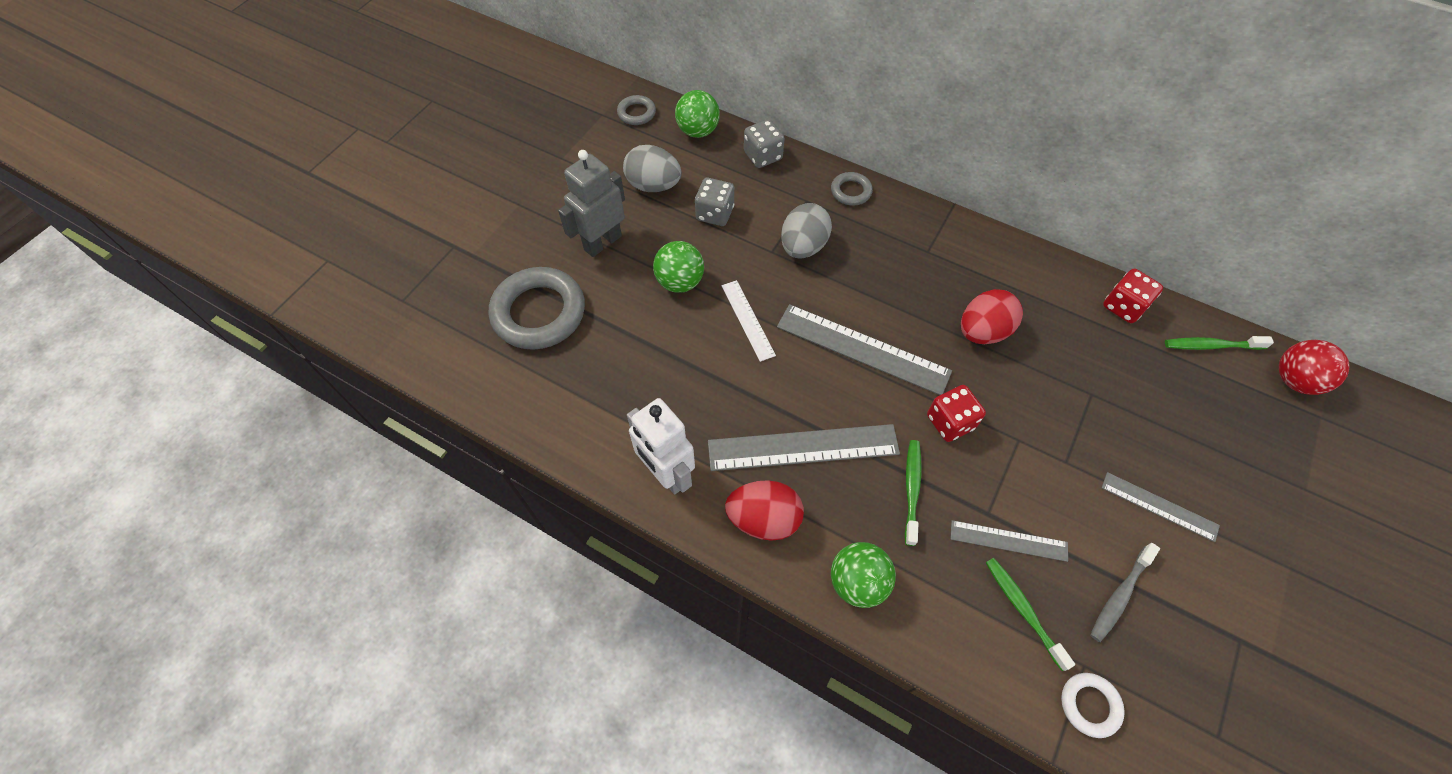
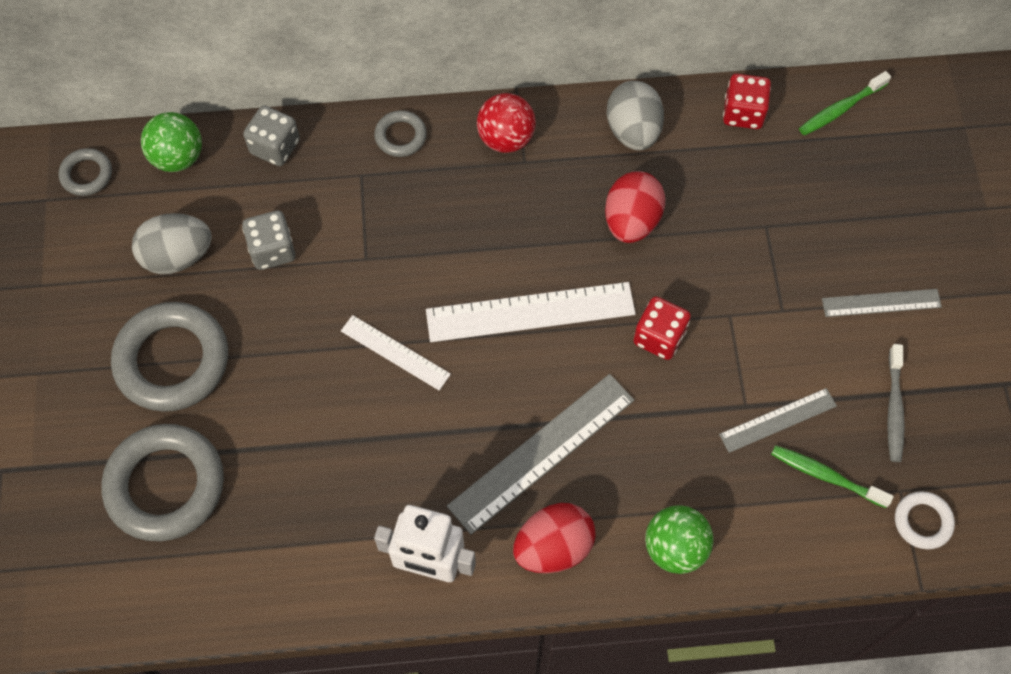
camera: 35 degrees left, 5 degrees up
(602, 242) = (172, 360): grey robot -> grey ring
(680, 282) = (293, 354): green ball -> none
(803, 247) = (395, 233): grey egg -> grey egg (633, 131)
(862, 349) = (530, 312): grey ruler -> white ruler
(912, 489) = (666, 427): green toothbrush -> none
(1294, 380) = (926, 102): red ball -> red ball (506, 138)

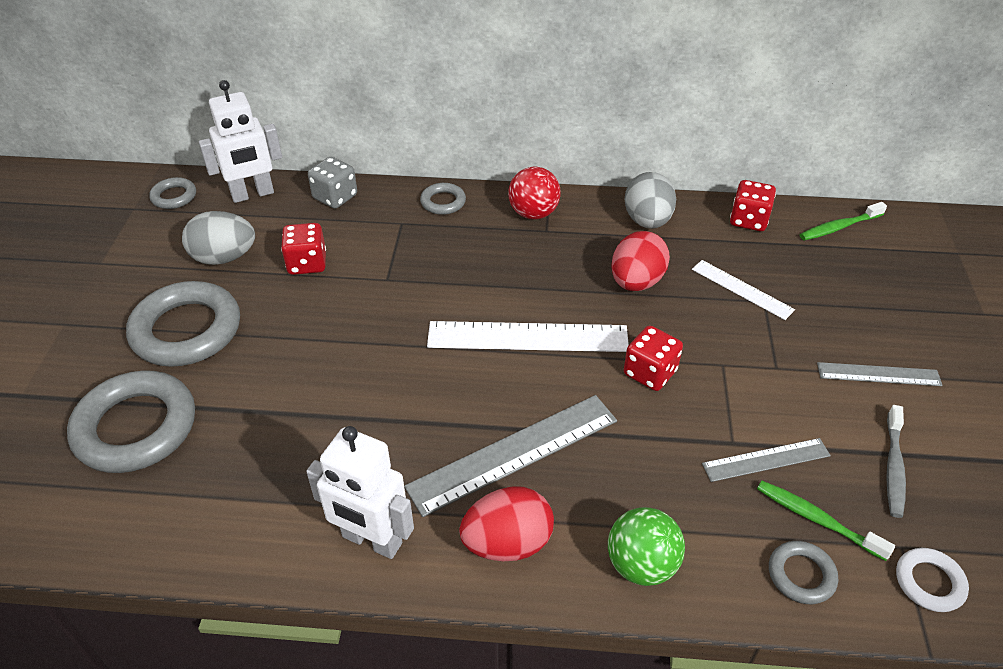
camera: 10 degrees right, 20 degrees down
(178, 157) = (253, 194): green ball -> white robot
(272, 250) = (307, 263): grey dice -> red dice
(395, 352) = (392, 351): white ruler -> white ruler (742, 289)
(814, 533) = (801, 575): none -> grey ring

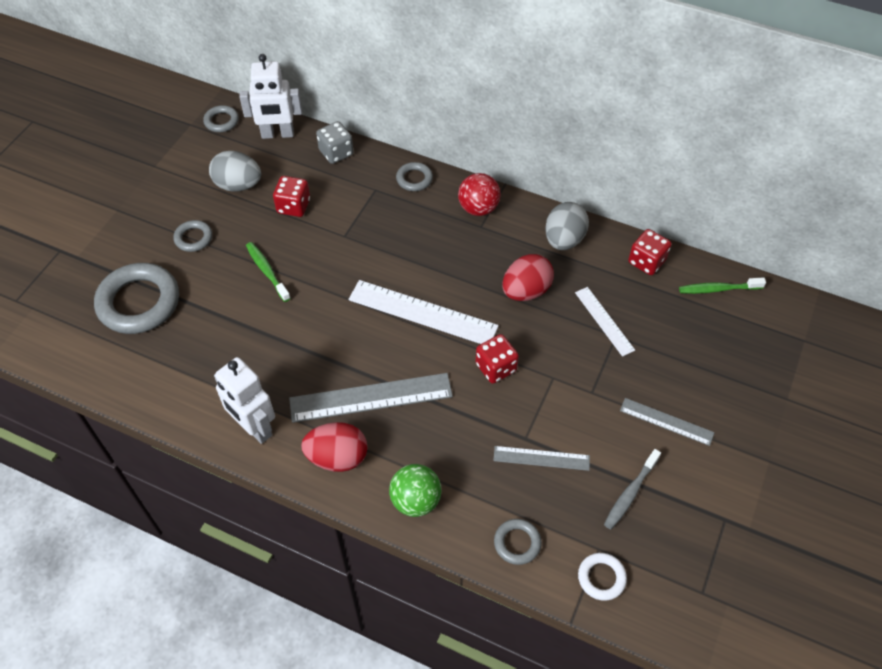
camera: 20 degrees right, 10 degrees up
(186, 330) = (193, 238): grey ring -> grey ring, size x0.49
(817, 519) = (551, 511): green toothbrush -> green toothbrush (267, 271)

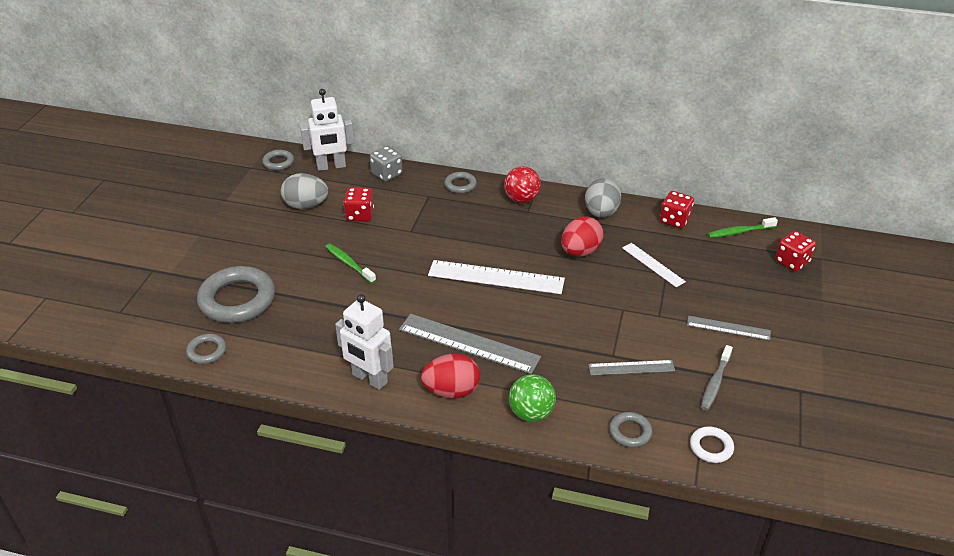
camera: 10 degrees left, 15 degrees down
(193, 238) = (275, 247): grey ring -> grey ring (207, 351)
(371, 398) = (468, 343): grey ruler -> grey ruler turned 45 degrees clockwise
(496, 367) = (571, 308): red dice -> red dice (792, 262)

